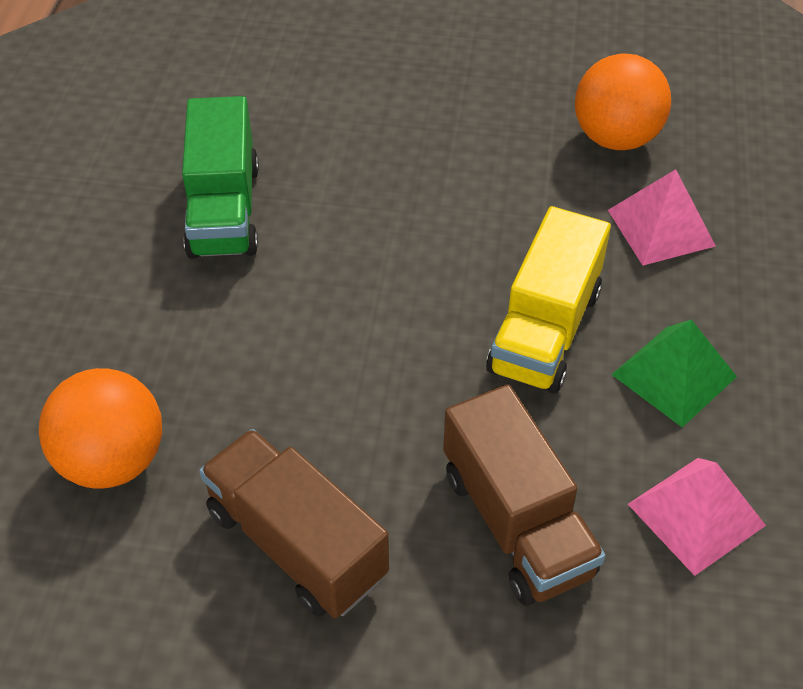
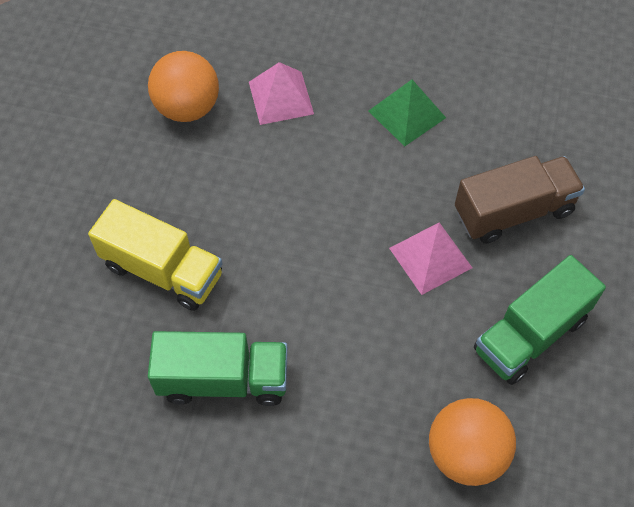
camera: 85 degrees left, 10 degrees up
(296, 543) = (530, 334): brown truck -> green truck
(545, 330) = (366, 177): yellow truck -> yellow truck (162, 270)
(696, 514) = (506, 122): pink pyramid -> pink pyramid (430, 257)

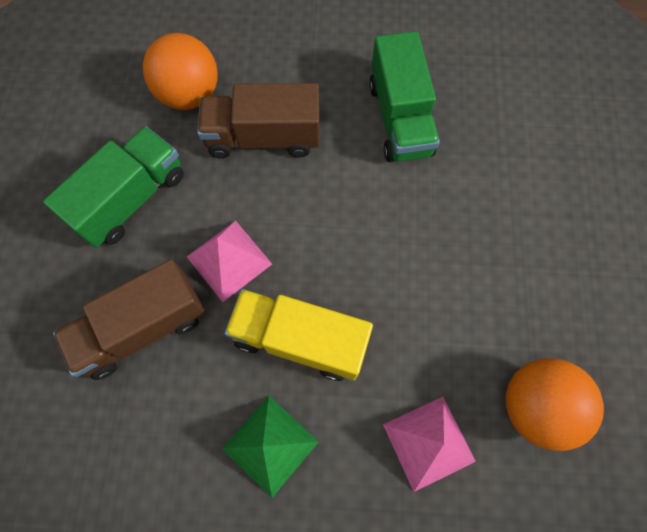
camera: 170 degrees right, 10 degrees up
(162, 270) = (487, 204): yellow truck -> yellow truck (300, 340)
(223, 380) = (399, 118): green truck -> green truck turned 90 degrees counterclockwise
(382, 382) = (263, 137): none -> brown truck

